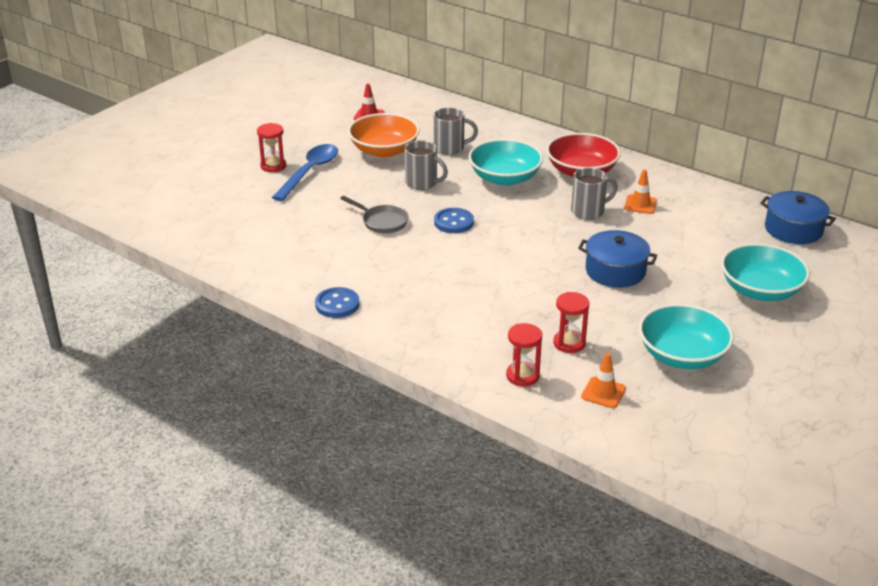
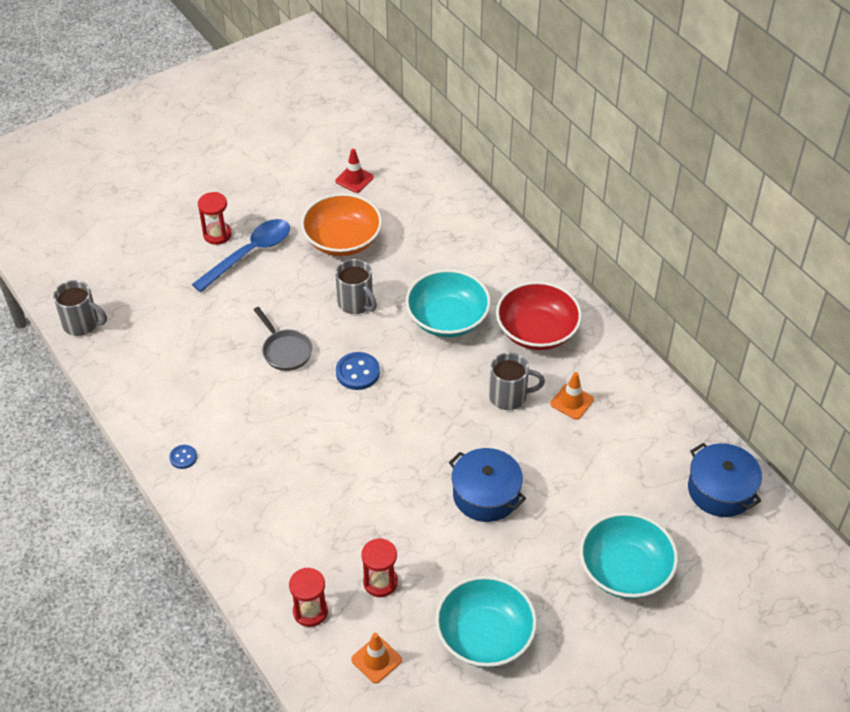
camera: 20 degrees right, 15 degrees up
(337, 304) = (183, 457): blue button -> blue button, size x0.59
(450, 148) = (414, 255): grey mug -> grey mug (82, 324)

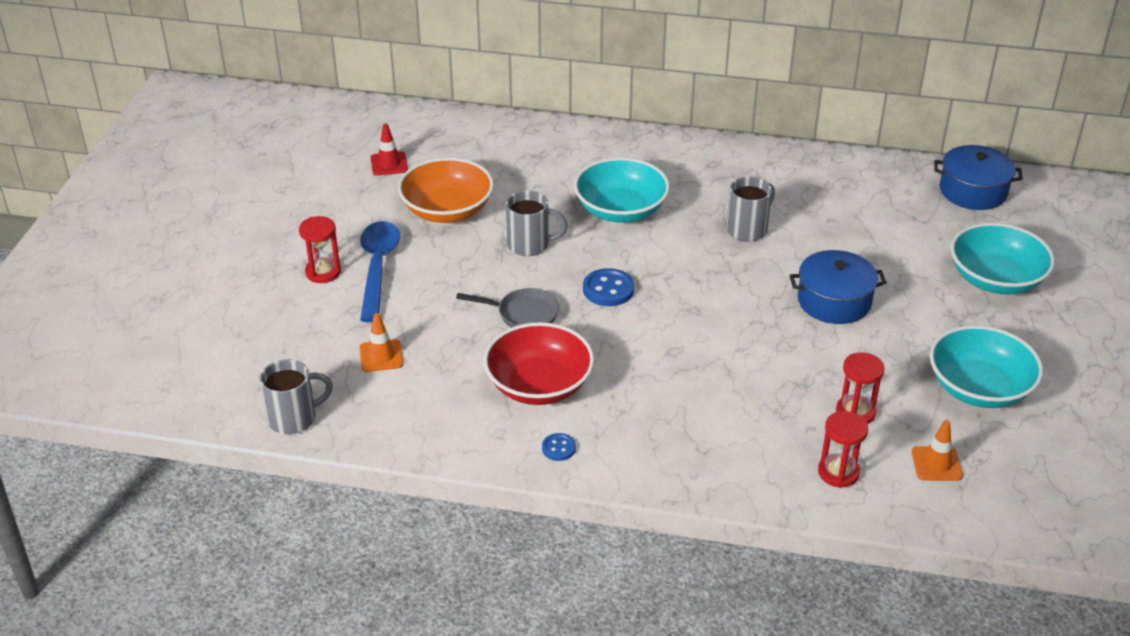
camera: 45 degrees left, 10 degrees down
(537, 331) = (700, 177): red bowl -> red bowl (539, 385)
(572, 402) = (796, 204): orange traffic cone -> orange traffic cone (381, 356)

